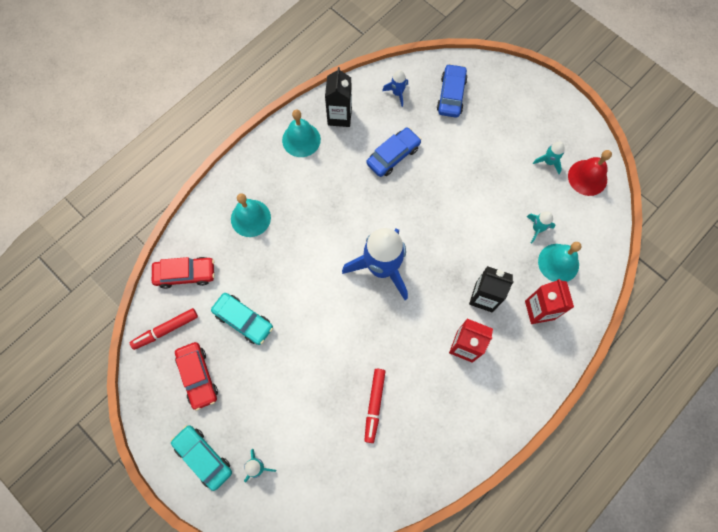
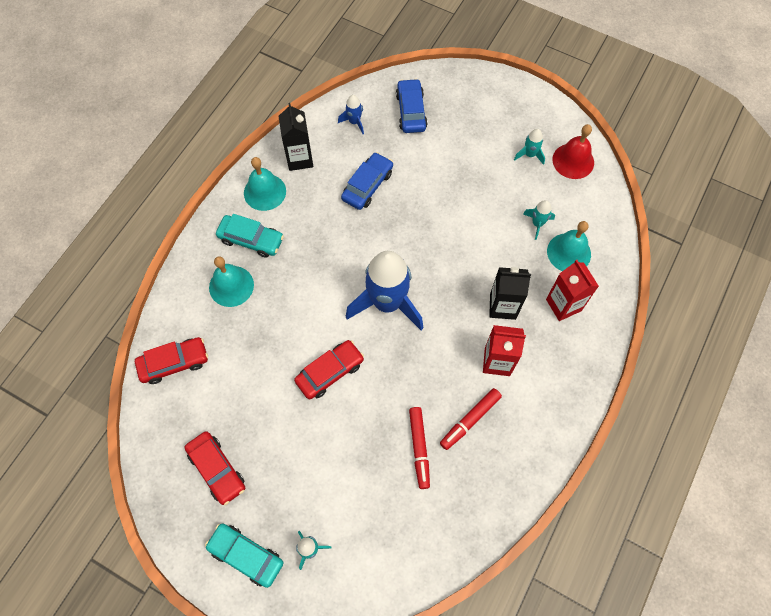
camera: 15 degrees left, 5 degrees down
(166, 330) = (167, 428): red marker -> red marker (470, 420)
(243, 320) = (252, 396): turquoise car -> turquoise car (251, 239)
(315, 317) = (330, 372): none -> red car

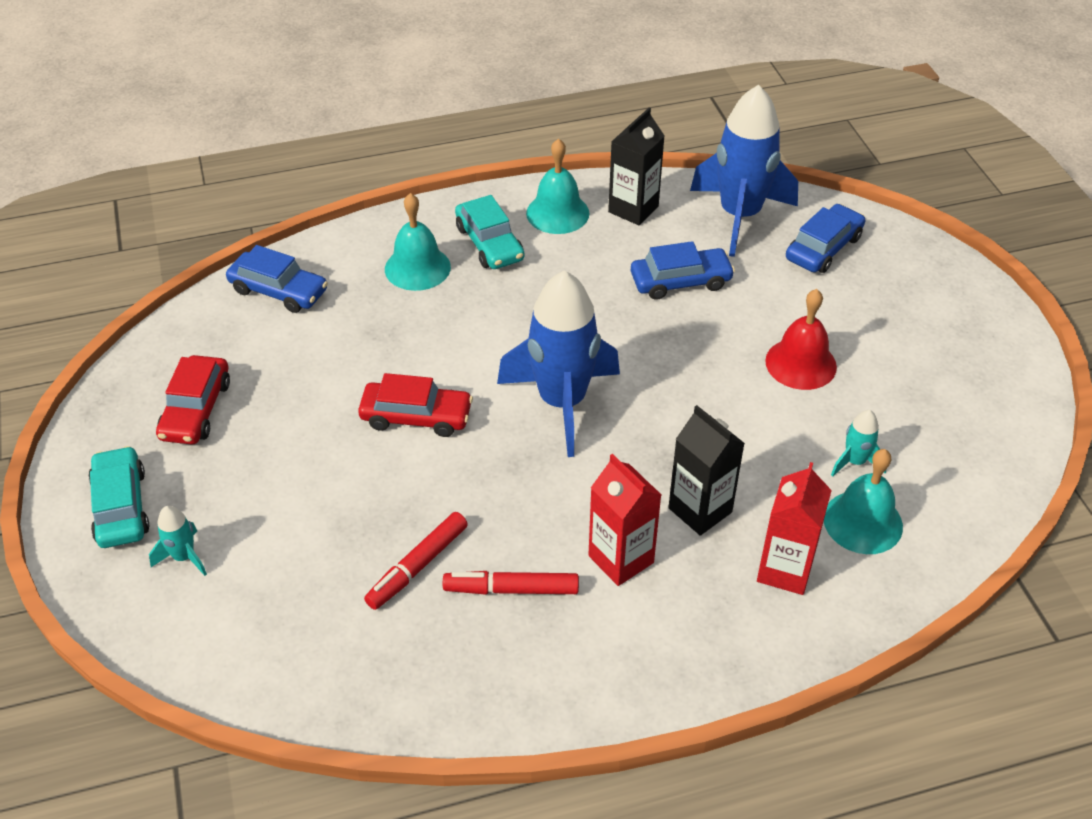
camera: 45 degrees right, 20 degrees down
(174, 363) = (278, 291): red car -> blue car
(354, 122) = (739, 216): blue rocket -> blue rocket, size x2.35
(529, 155) = (933, 386): turquoise rocket -> none
(573, 161) = (991, 433): red bell -> red bell (801, 363)

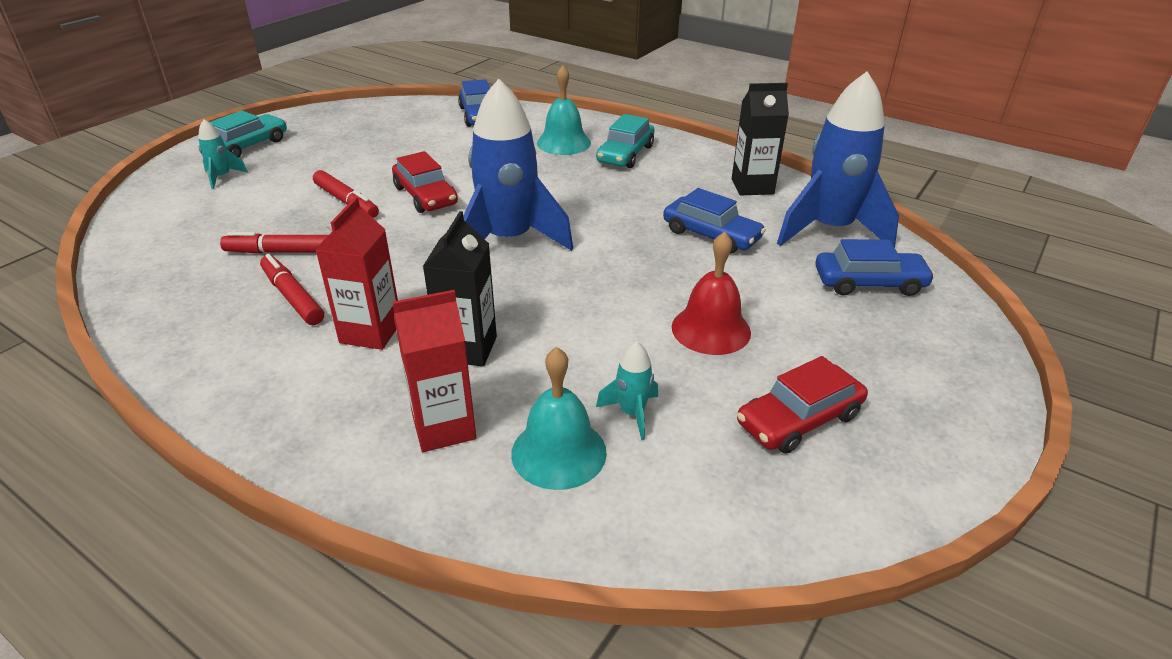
camera: 50 degrees right, 10 degrees down
(196, 409) = (349, 134): red car -> red car (799, 419)
(362, 478) = (346, 201): none -> red marker
(557, 213) = (696, 163): turquoise bell -> none

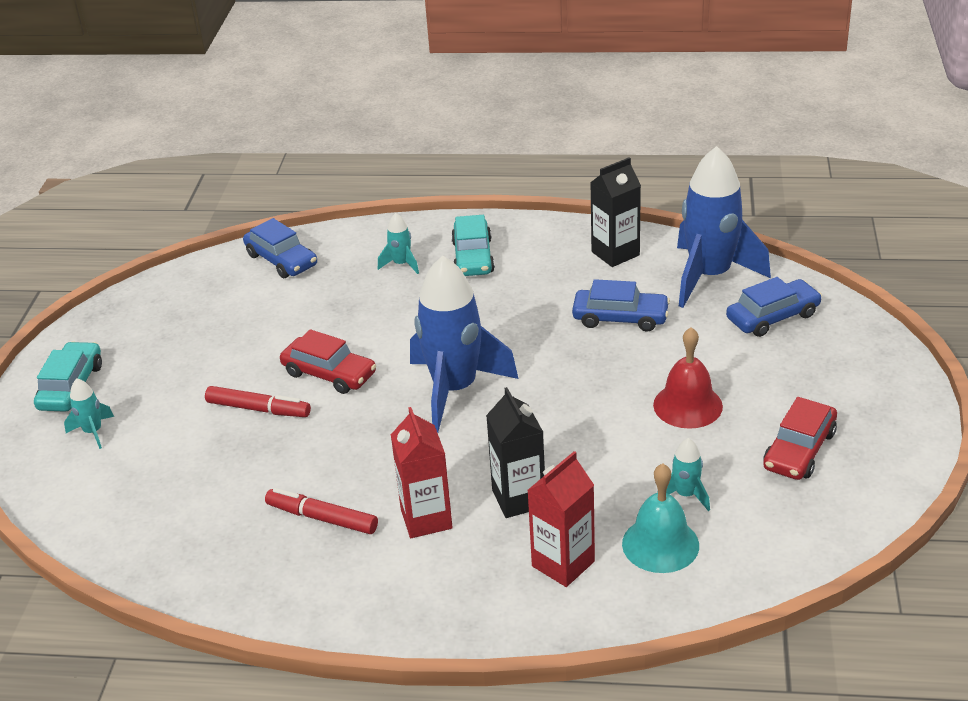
camera: 25 degrees left, 0 degrees up
(282, 252) = (260, 482): red marker -> none
(563, 143) = (401, 264): turquoise bell -> turquoise rocket

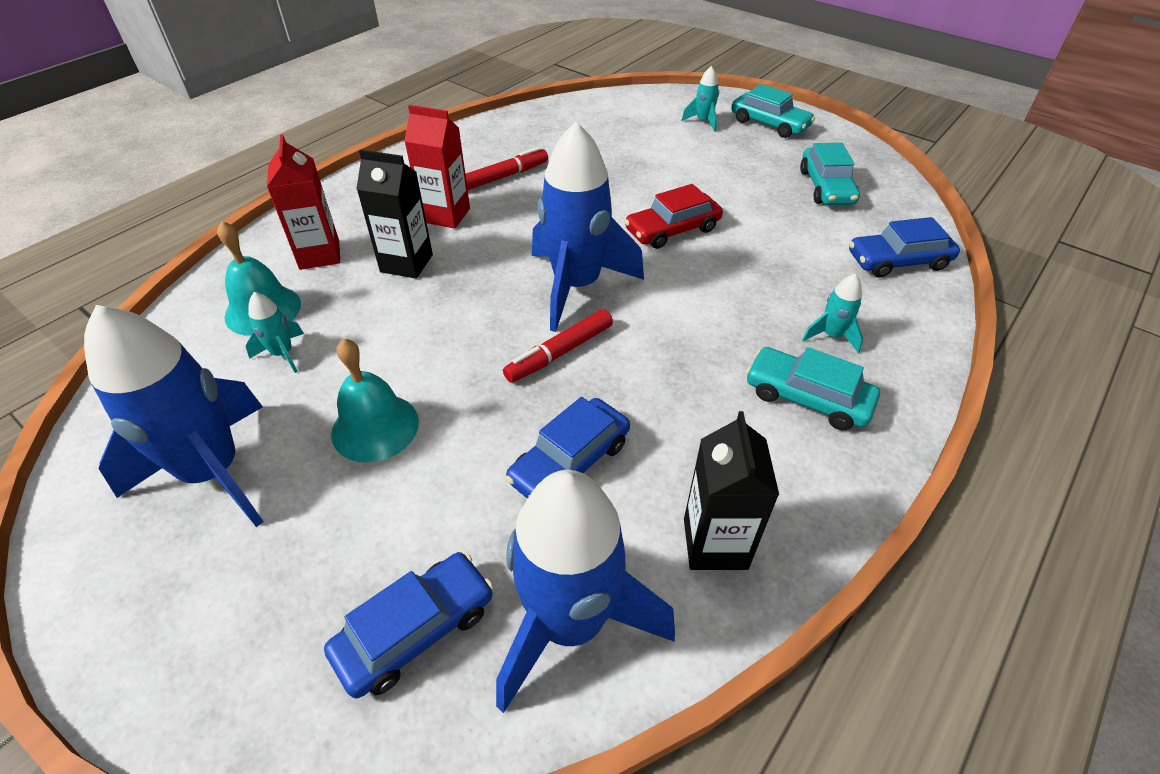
camera: 120 degrees right, 10 degrees up
(187, 318) = (826, 187): none -> turquoise car
(258, 409) = (659, 186): red marker -> red marker (559, 353)
(687, 405) = (375, 427): red bell -> turquoise bell
(773, 317) = (416, 630): blue car -> blue car turned 135 degrees counterclockwise
(799, 450) = (213, 472): red car -> blue rocket

